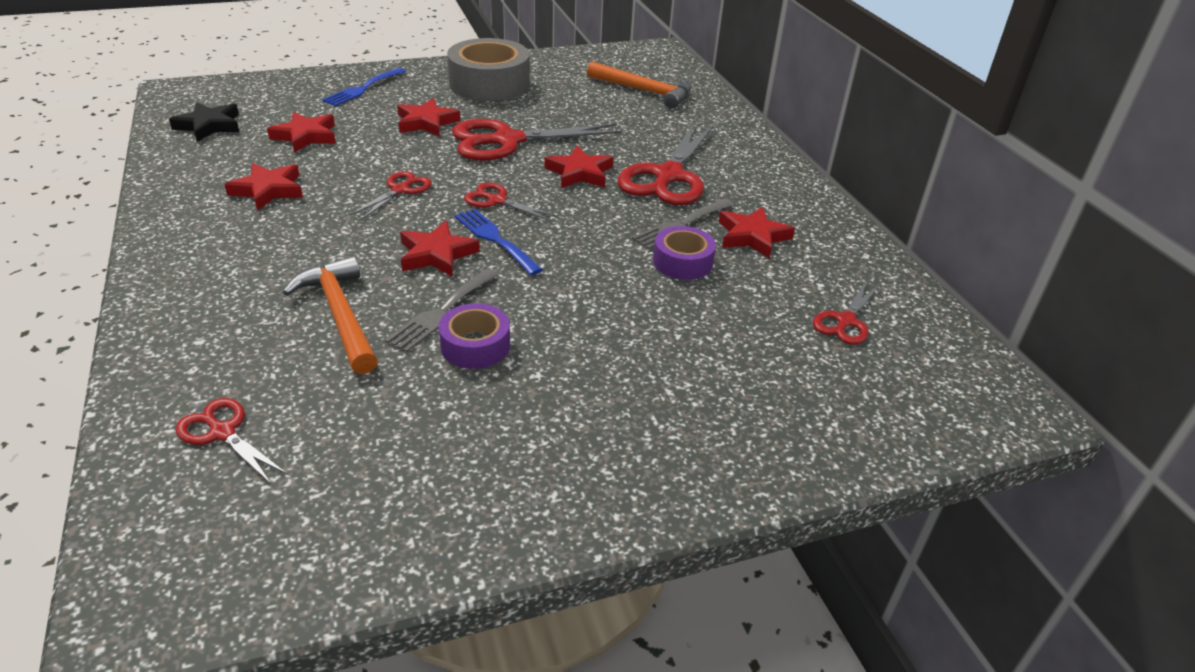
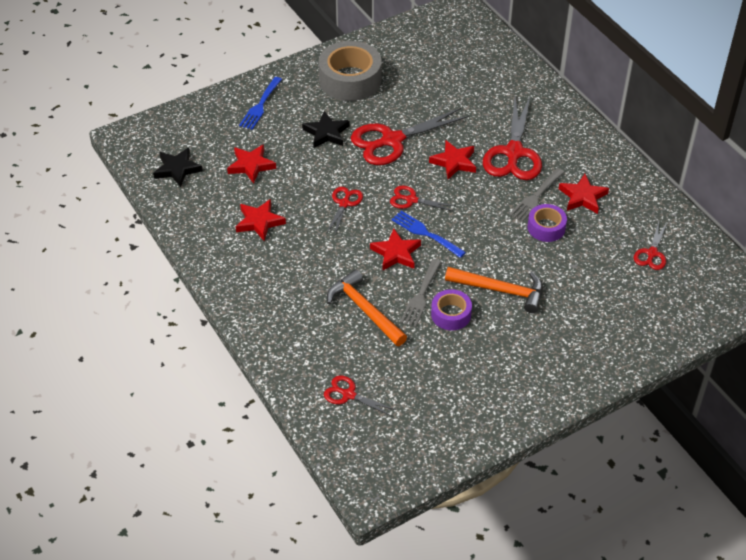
camera: 10 degrees left, 10 degrees up
(426, 122) = (326, 133): red star -> black star
(644, 91) = (467, 64): orange hammer -> orange hammer (500, 291)

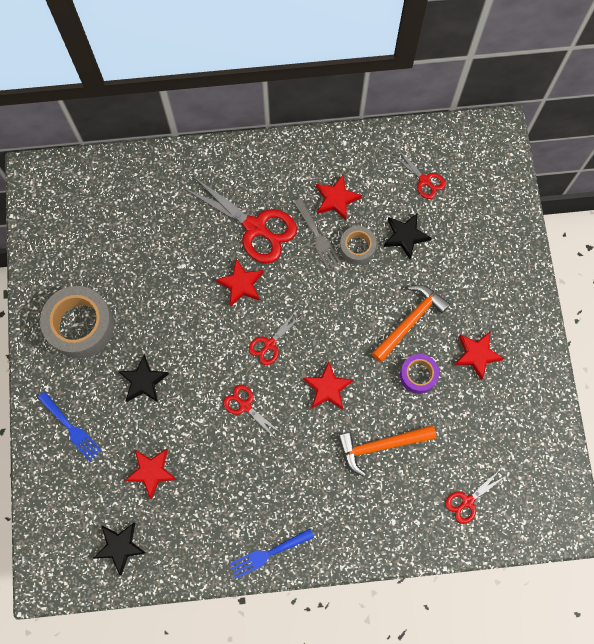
camera: 65 degrees left, 25 degrees up
(259, 222) = (231, 494): red star -> red star (477, 355)
(392, 140) = (185, 325): red scissors -> none
(421, 296) = (386, 390): grey fork -> none
(425, 233) = (316, 351): blue fork -> blue fork (267, 554)
(546, 227) = (357, 247): purple tape -> grey tape
(583, 258) = (405, 236): none -> black star

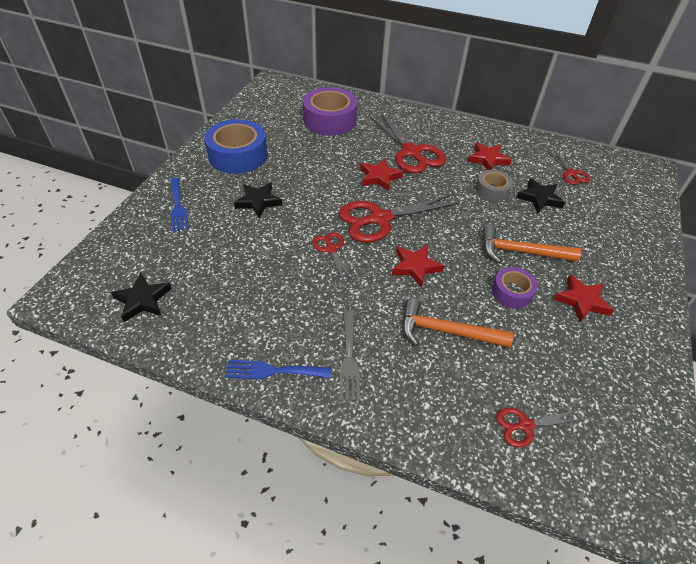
camera: 25 degrees right, 25 degrees down
(80, 325) = (238, 155): grey tape -> blue tape
(142, 215) = (330, 120): none -> purple tape
(151, 472) = (216, 259): red star -> none
(269, 344) = (380, 219): red scissors -> red scissors, size x1.95
(317, 237) = (460, 173): grey fork -> grey fork (349, 359)
(410, 321) = (520, 252): orange hammer -> orange hammer turned 150 degrees counterclockwise

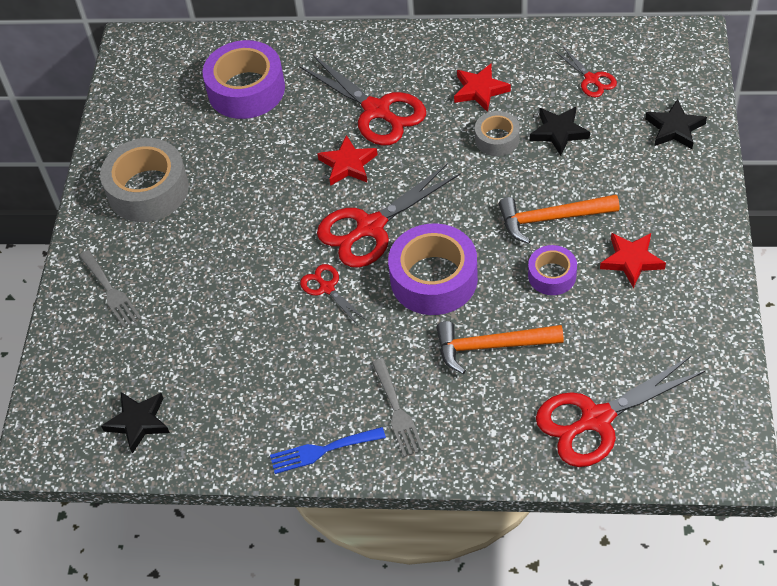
camera: 10 degrees left, 5 degrees up
(178, 206) = (110, 291): blue fork -> grey fork
(238, 155) = (148, 190): blue tape -> grey tape
(258, 202) = (209, 251): black star -> black star (674, 128)
(415, 267) = (434, 279): red star -> purple tape
(525, 425) = (596, 419): red scissors -> red scissors, size x1.95

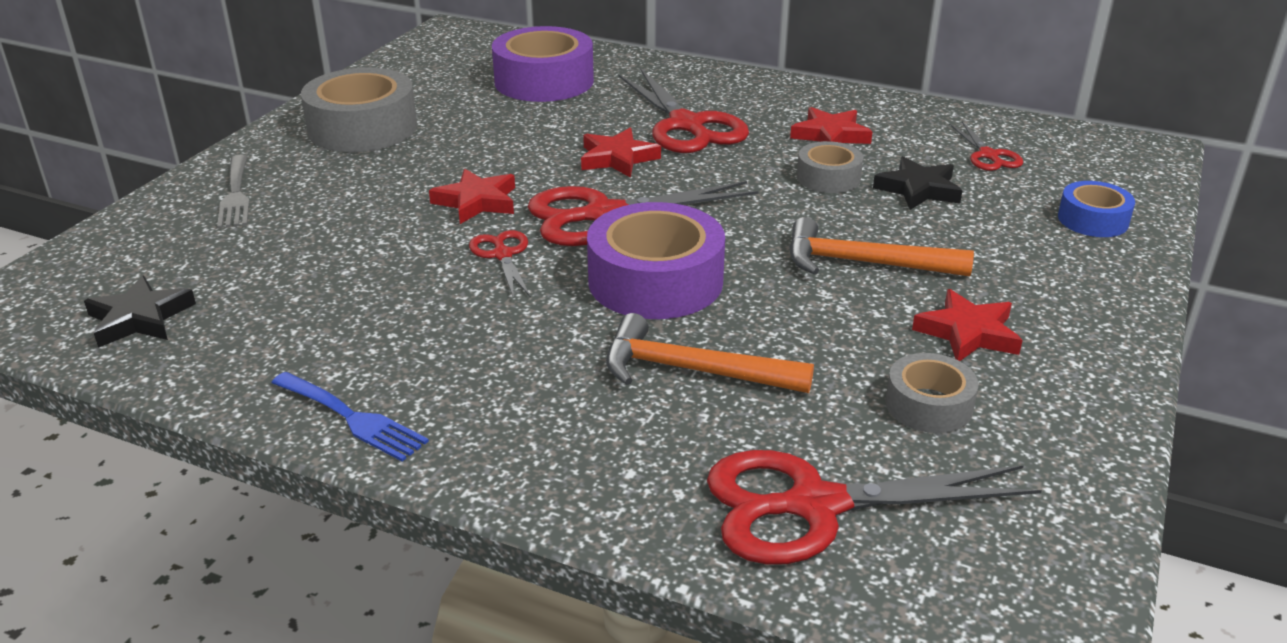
camera: 15 degrees right, 20 degrees down
(279, 242) = (476, 202): none -> red star
(322, 450) = (352, 418): blue fork -> blue fork turned 150 degrees counterclockwise
(397, 411) = (498, 405): grey fork -> none
(552, 275) = (833, 319): purple tape -> none
(629, 327) = (928, 405): none -> grey tape
(674, 128) = (1093, 220): black star -> blue tape

